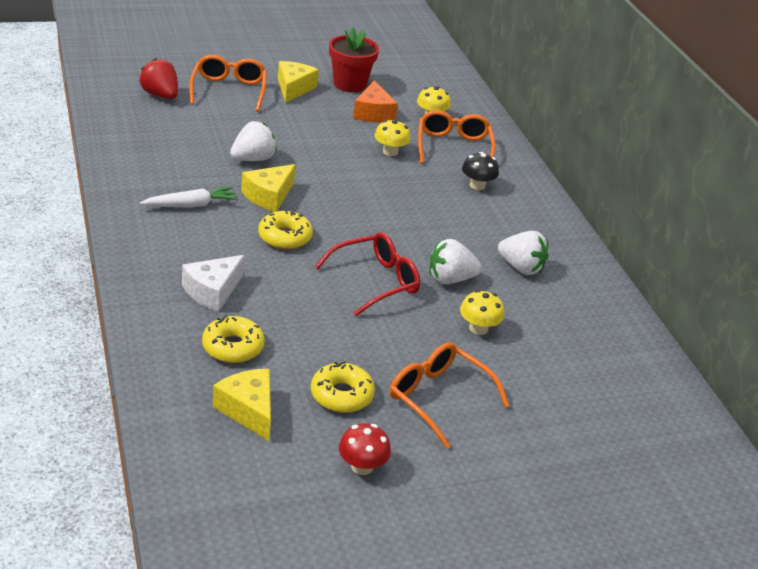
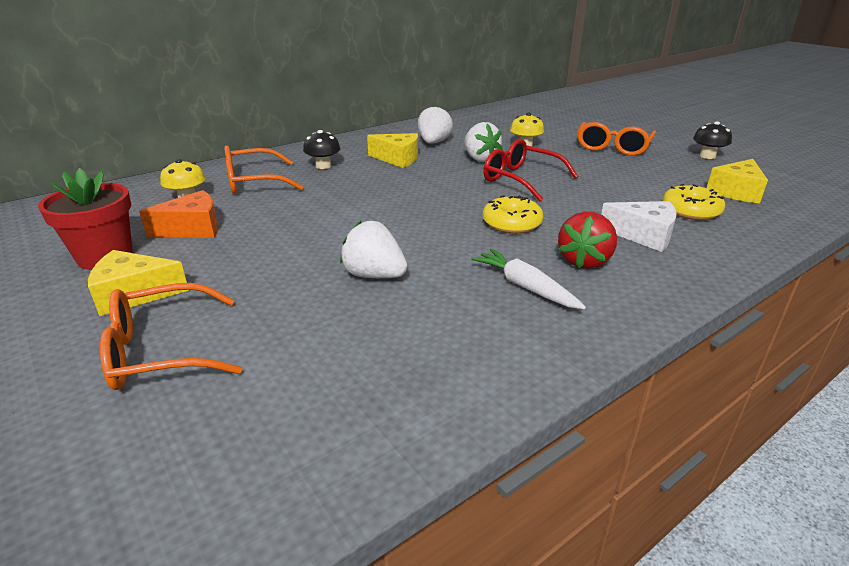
camera: 105 degrees left, 5 degrees down
(160, 95) = (216, 425): red strawberry -> red strawberry (584, 261)
(269, 196) = (448, 247): yellow cheese -> yellow cheese (398, 159)
(341, 395) = (663, 170): yellow donut -> none
(362, 466) = (707, 156): red mushroom -> black mushroom
(390, 152) = (287, 206): yellow mushroom -> none

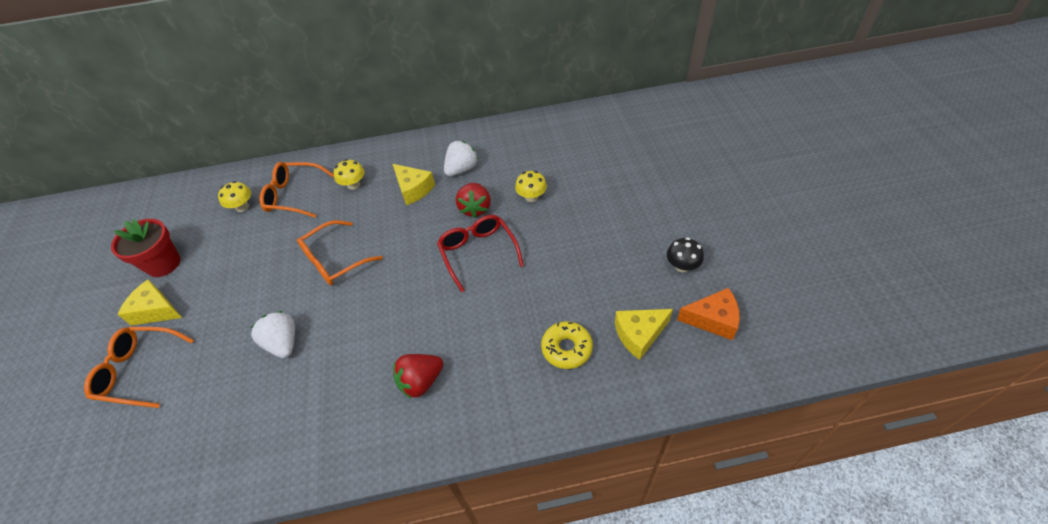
camera: 30 degrees right, 20 degrees up
(193, 228) = (223, 247): orange cheese -> orange cheese (712, 319)
(323, 166) = (353, 185): black mushroom -> yellow mushroom
(480, 159) = (475, 208): white strawberry -> red strawberry
(511, 223) = (415, 314): yellow donut -> none
(525, 287) = (357, 394): white carrot -> none
(612, 147) = (607, 223): orange glasses -> orange glasses (334, 260)
(643, 235) = (493, 367): white cheese -> none

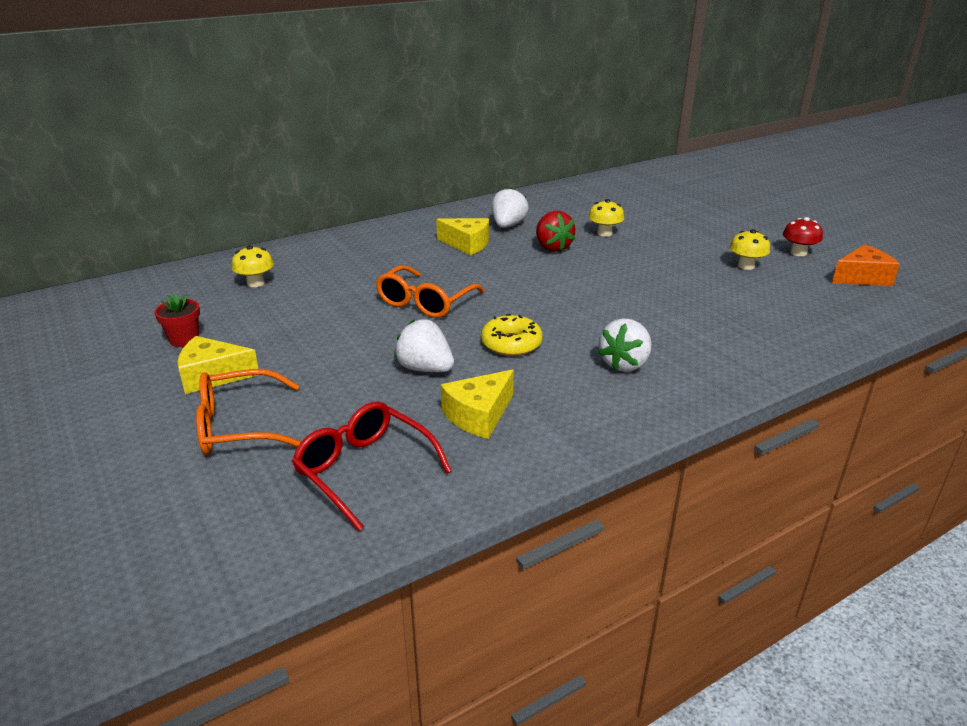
camera: 25 degrees left, 20 degrees down
(163, 264) = (184, 340): red flower pot -> red flower pot, size x0.60
(294, 195) = (319, 266): orange glasses -> none
(353, 185) = (389, 250): yellow mushroom -> yellow mushroom (746, 266)
(421, 381) = (625, 364): red strawberry -> white strawberry
(478, 252) = (588, 273): red glasses -> red glasses (364, 470)
(566, 348) = (751, 316): yellow donut -> yellow donut (511, 344)
(639, 335) = (809, 296): yellow cheese -> yellow cheese (479, 415)
(682, 266) = (798, 253): black mushroom -> red mushroom

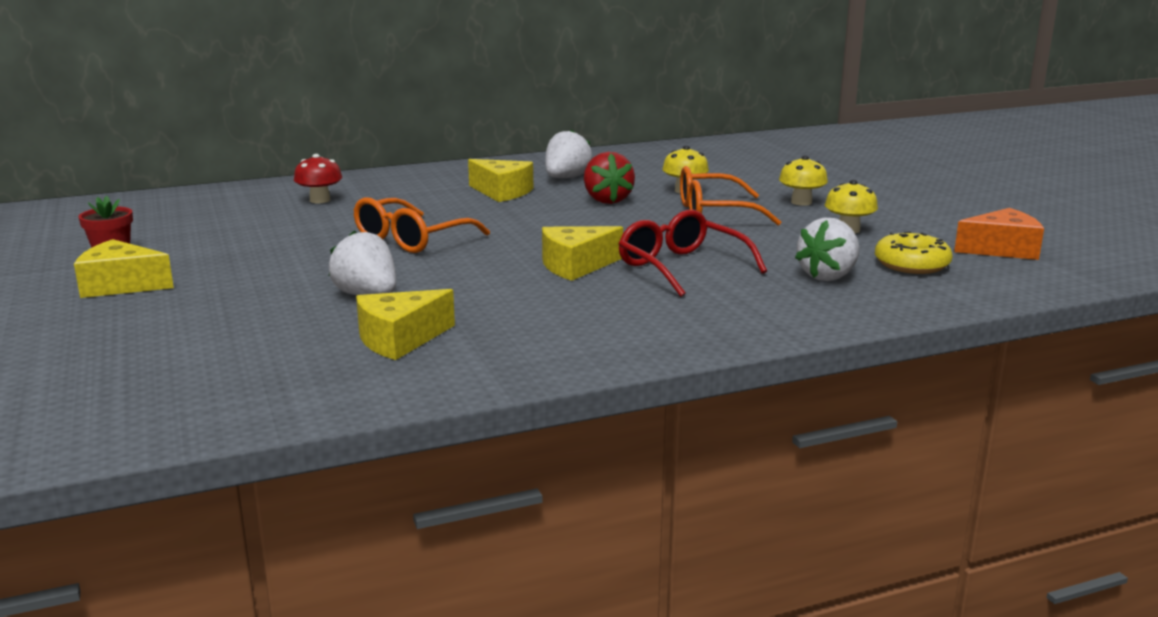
camera: 10 degrees right, 10 degrees down
(238, 426) = (118, 328): orange glasses -> orange glasses (714, 213)
(256, 283) = (227, 212): yellow mushroom -> yellow mushroom (801, 202)
(364, 470) = (231, 374): red glasses -> red glasses (681, 267)
(511, 344) = (488, 281): yellow donut -> yellow donut (911, 264)
(569, 321) = (576, 266): none -> yellow cheese
(625, 364) = (616, 308): white strawberry -> white strawberry (828, 276)
(798, 253) = (931, 222): red mushroom -> red mushroom (320, 200)

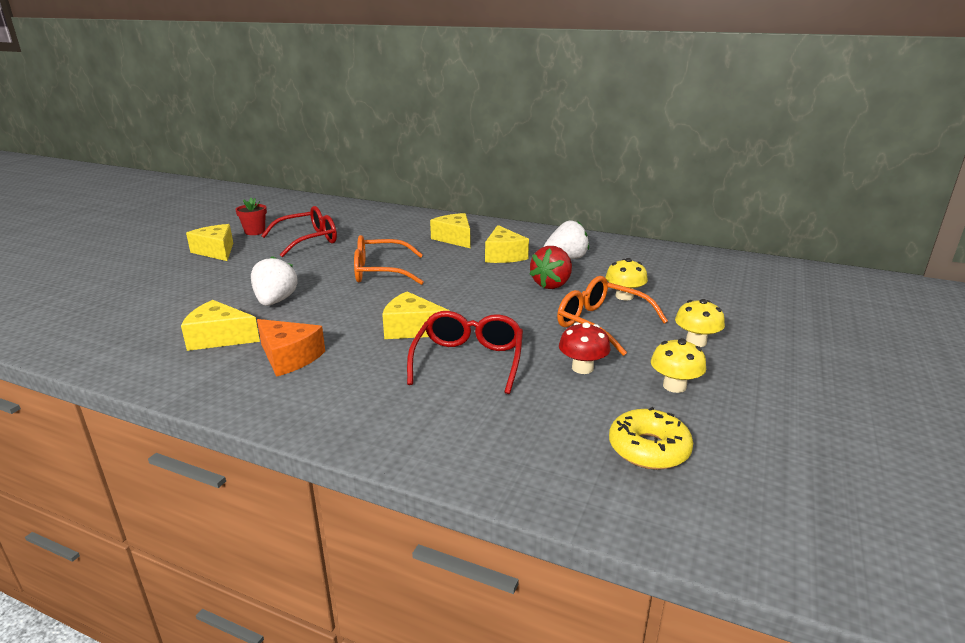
camera: 45 degrees right, 5 degrees up
(226, 240) = (308, 240): none -> red glasses
(320, 200) = (402, 229): red mushroom -> red mushroom (582, 368)
(410, 193) = (454, 239): none -> yellow cheese
(828, 276) = (550, 422): white strawberry -> none
(1001, 249) = (786, 480): orange cheese -> orange cheese (289, 357)

